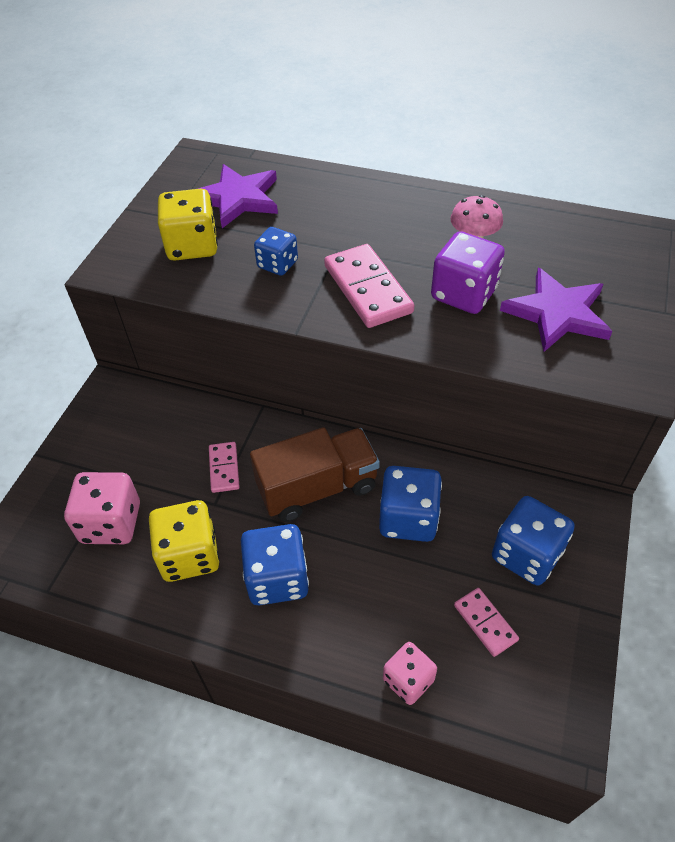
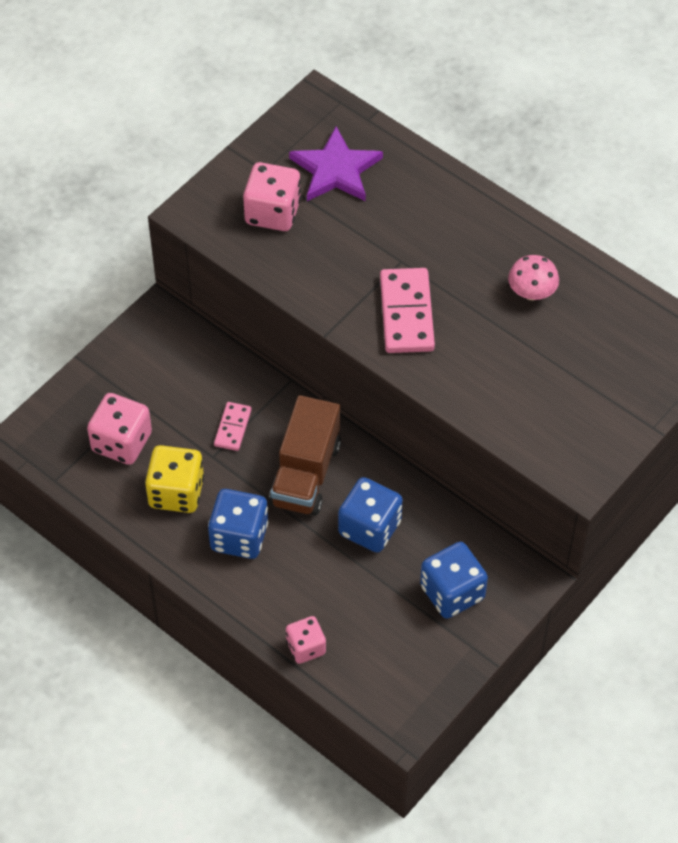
camera: 20 degrees right, 5 degrees up
(192, 246) = (272, 212): yellow dice -> pink dice
(277, 264) = (340, 259): blue dice -> none
(317, 488) = (305, 474): brown truck -> brown truck turned 105 degrees clockwise
(464, 294) = (488, 348): purple dice -> none
(485, 622) = (387, 630): pink domino -> none
(557, 313) = (557, 395): purple star -> none

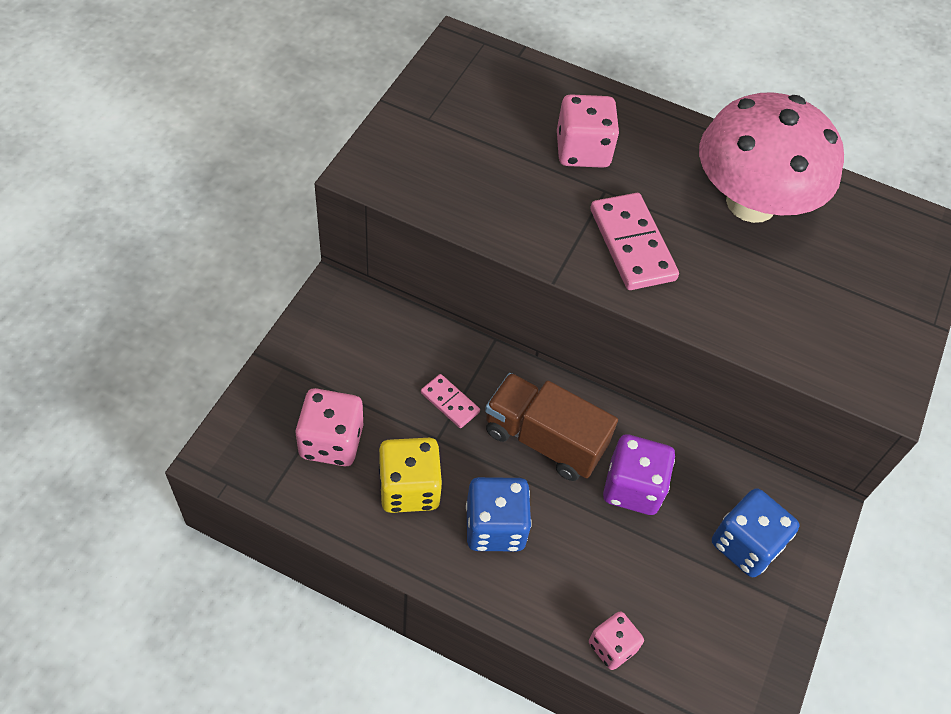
camera: 20 degrees left, 0 degrees up
(233, 428) = (450, 402): pink domino -> pink domino turned 45 degrees counterclockwise
(272, 212) = (451, 160): pink dice -> pink dice (582, 151)
(305, 474) = (544, 439): brown truck -> brown truck turned 120 degrees clockwise
(336, 170) = (503, 108): purple star -> none
(370, 528) = (633, 487): blue dice -> purple dice
(531, 292) = (751, 203): pink mushroom -> pink mushroom, size x2.49

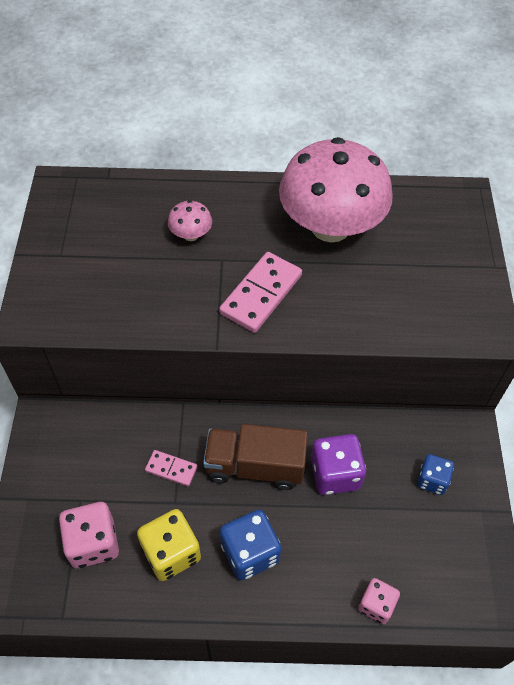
camera: 20 degrees left, 0 degrees up
(582, 151) = (191, 235): pink dice -> pink mushroom
(632, 244) = (261, 294): pink domino -> pink domino turned 75 degrees clockwise
(745, 544) = (432, 480): blue dice -> blue dice, size x0.63

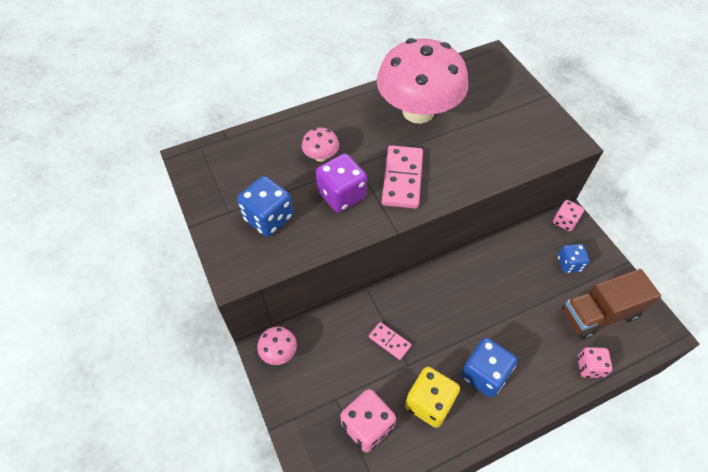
camera: 25 degrees left, 0 degrees up
(53, 426) = (279, 352): none -> pink mushroom
(95, 278) = (268, 218): none -> blue dice
(171, 469) = (389, 341): pink domino -> pink domino turned 45 degrees clockwise
(255, 466) = (447, 311): brown truck -> brown truck (599, 314)
(335, 474) = (505, 290): purple dice -> purple dice (342, 195)
(460, 429) = (564, 221): none -> pink dice

